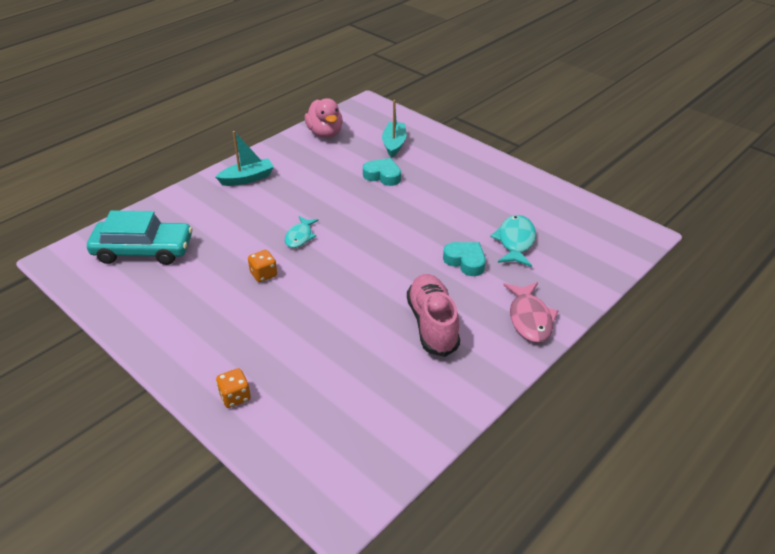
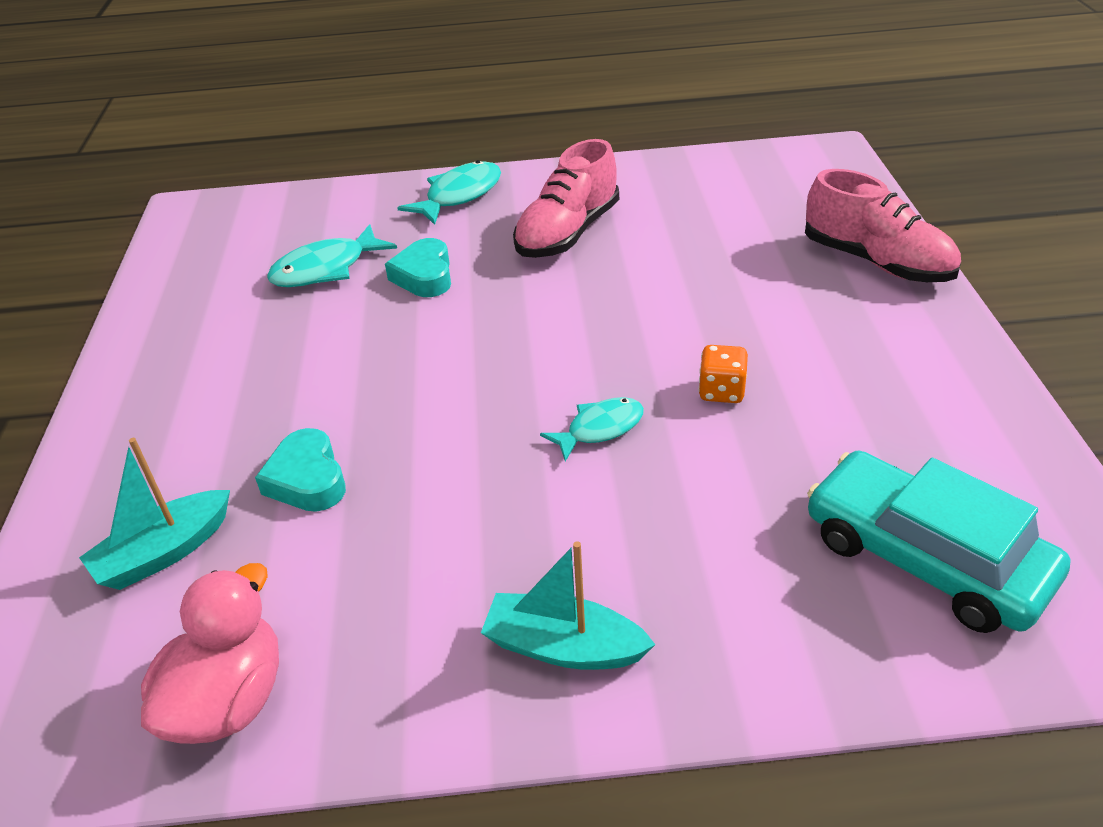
camera: 135 degrees left, 0 degrees up
(235, 397) = (876, 262): orange dice -> pink shoe
(529, 319) = (459, 195): pink fish -> turquoise fish

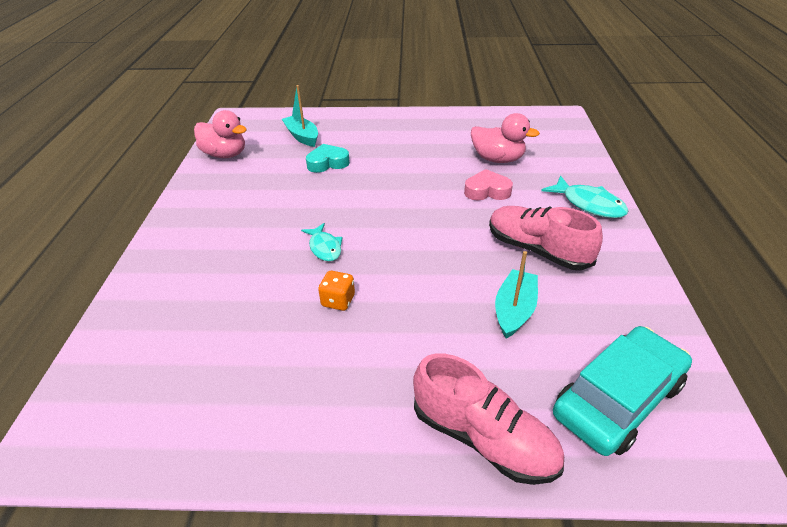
camera: 95 degrees right, 0 degrees up
(326, 269) = (497, 159): turquoise fish -> pink duck
(424, 276) = (487, 191): turquoise heart -> pink heart
(564, 647) = (195, 226): turquoise boat -> turquoise boat (514, 310)
(876, 262) = (483, 437): pink shoe -> pink shoe turned 105 degrees counterclockwise
(925, 557) = (162, 362): turquoise car -> turquoise car (617, 399)

